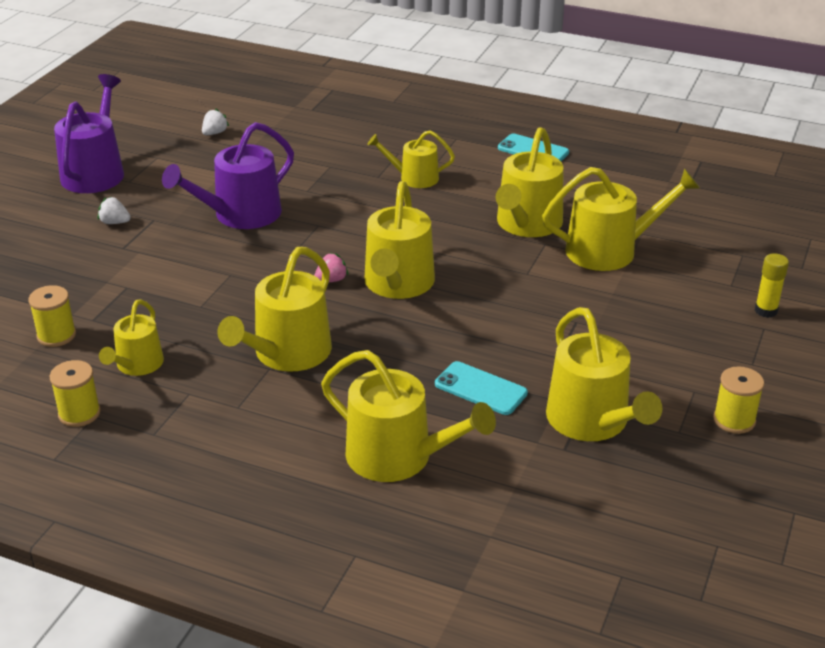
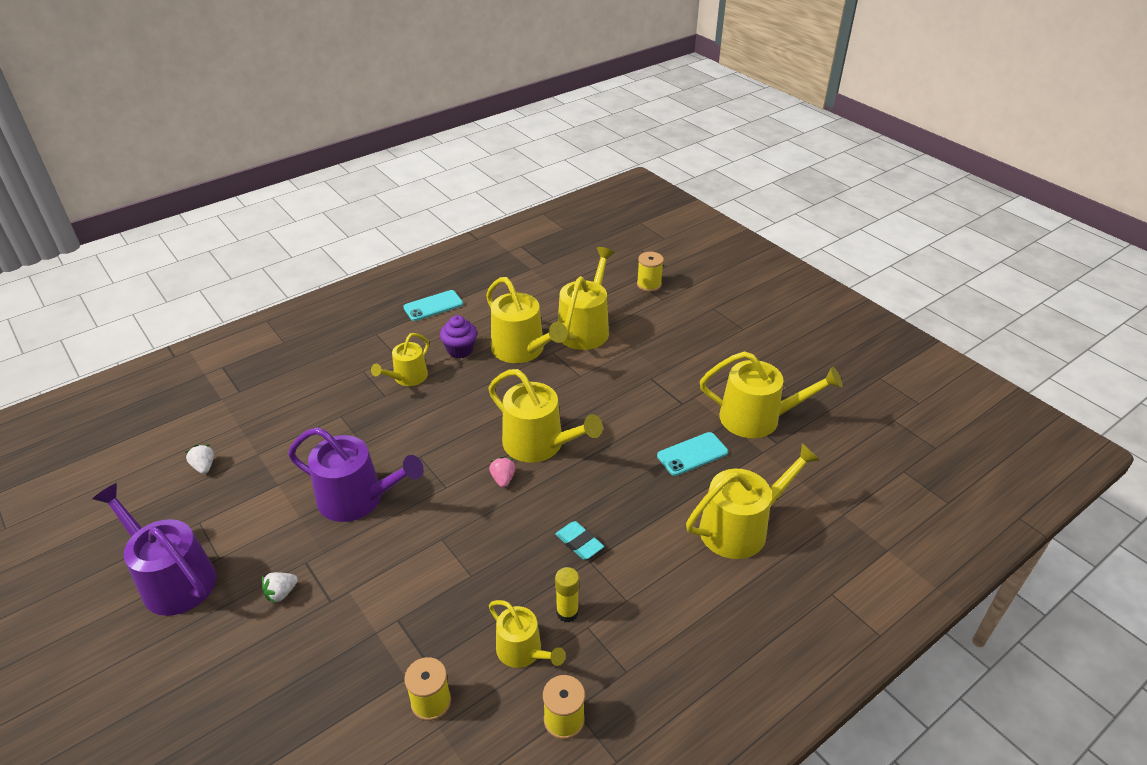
camera: 60 degrees left, 5 degrees up
(240, 215) = (358, 498): purple watering can -> purple watering can turned 60 degrees counterclockwise
(287, 353) = (579, 543): yellow watering can -> turquoise eraser
(484, 190) = (460, 350): none -> purple cupcake
(734, 420) = (790, 361): yellow spool -> yellow spool (649, 284)
(766, 311) = (697, 299): yellow glue stick -> yellow glue stick (567, 612)

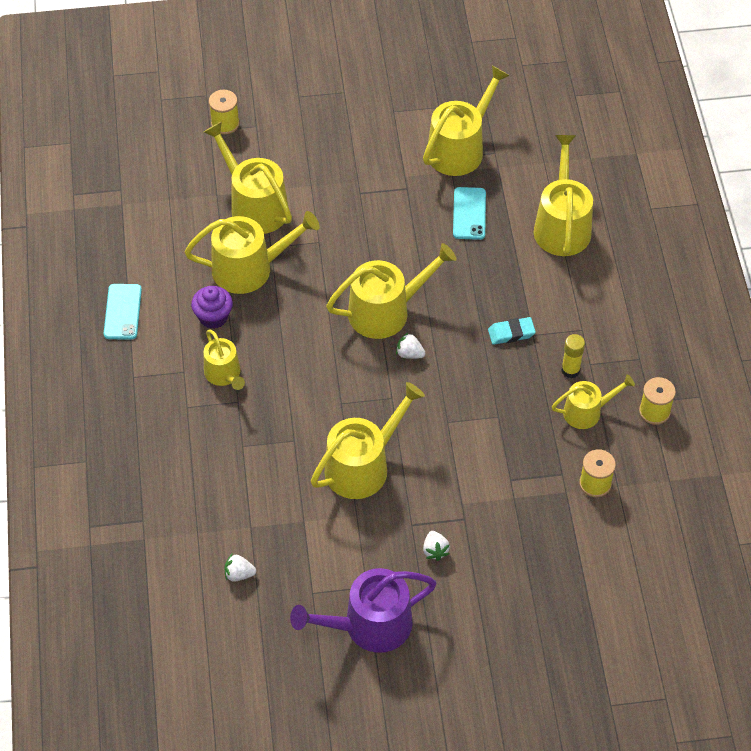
camera: 60 degrees left, 15 degrees up
(358, 498) = (363, 466): purple watering can -> yellow watering can
(503, 479) = (409, 354): pink strawberry -> white strawberry

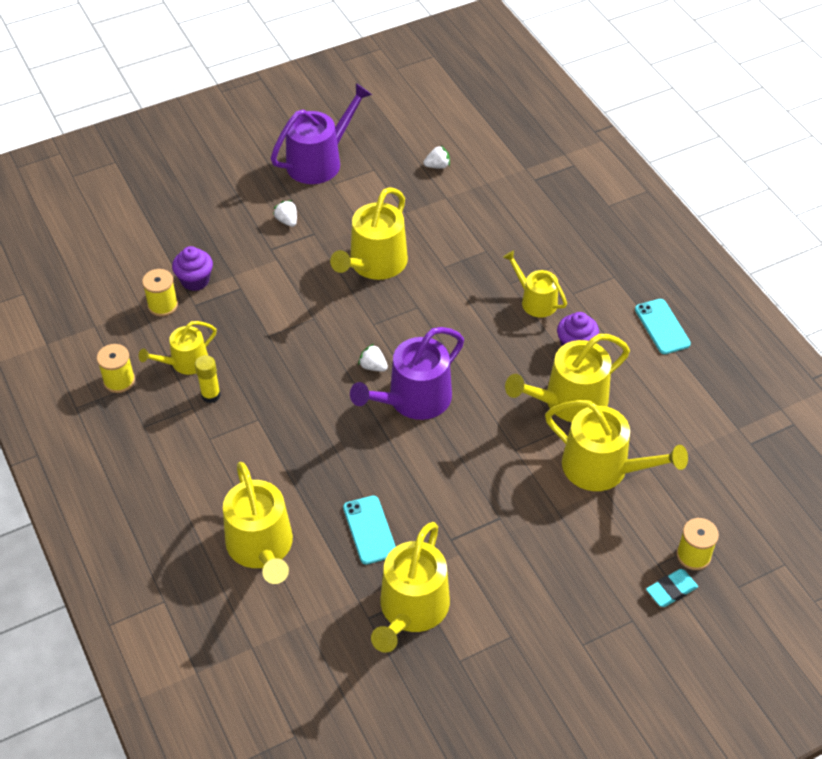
camera: 160 degrees right, 5 degrees down
(386, 311) = (413, 399): yellow watering can -> purple watering can
(409, 354) = (373, 366): white strawberry -> white strawberry turned 150 degrees counterclockwise
(511, 333) = (280, 414): turquoise eraser -> turquoise eraser (671, 590)
(555, 503) = (195, 280): none -> purple cupcake

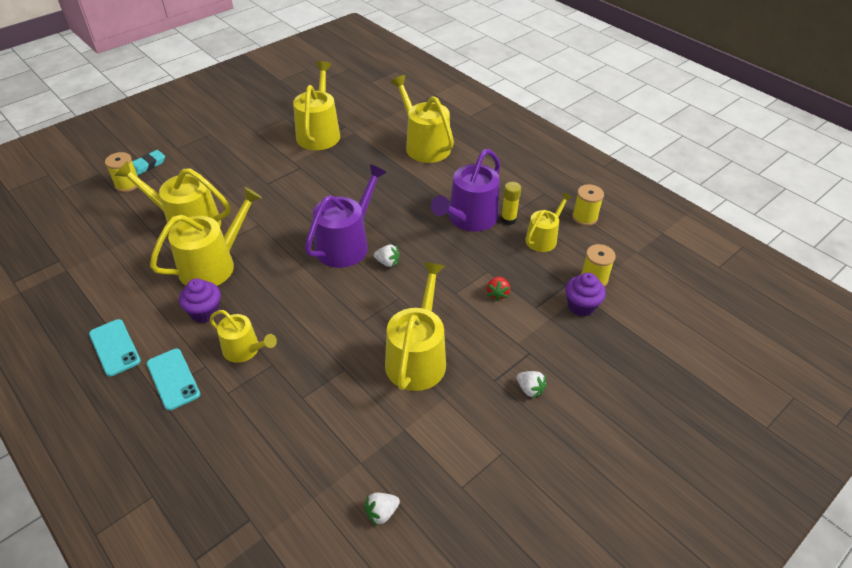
camera: 165 degrees right, 5 degrees down
(271, 309) = (497, 294): none -> red strawberry
(319, 161) = (534, 484): purple watering can -> purple watering can (469, 218)
(369, 530) = (357, 163): turquoise phone -> turquoise phone (173, 379)

